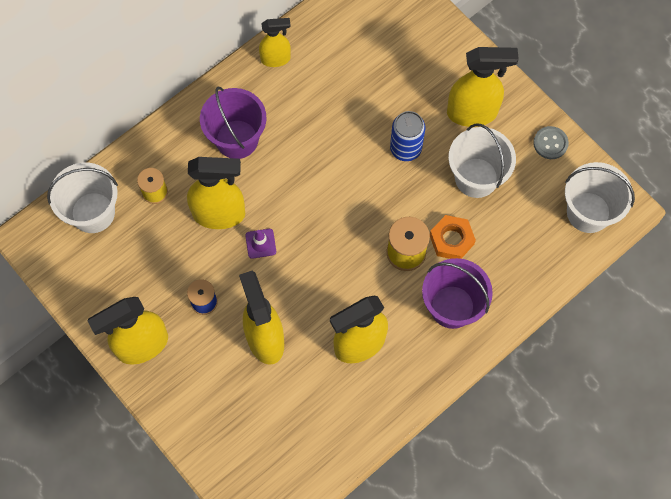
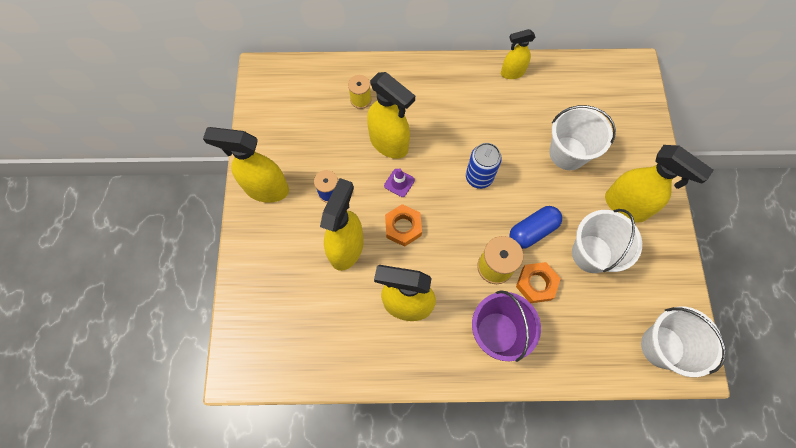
camera: 40 degrees right, 0 degrees up
(93, 212) = (312, 84): white bucket -> white bucket (568, 153)
(237, 139) = (442, 105): purple bucket -> none
(276, 59) = (512, 73): yellow spray bottle -> yellow spray bottle turned 135 degrees clockwise
(298, 280) = (403, 227): none -> orange nut
(405, 148) = (554, 194): blue can -> blue can (479, 177)
(412, 196) = (532, 231): none -> blue capsule
(550, 143) = (671, 272): grey button -> none

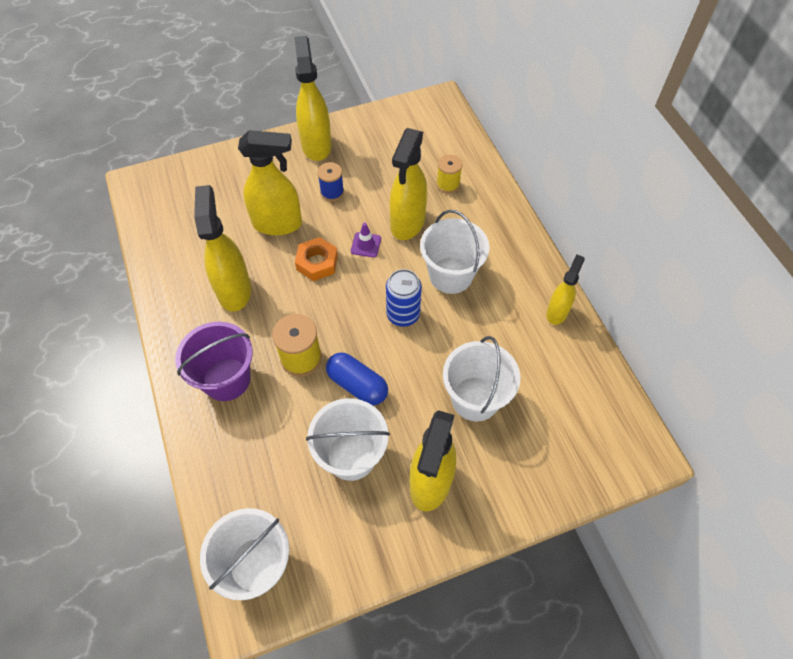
camera: 70 degrees right, 10 degrees down
(454, 130) = (450, 275): none -> white bucket
(512, 73) = (557, 312): yellow spray bottle -> yellow spray bottle turned 60 degrees clockwise
(536, 284) = (294, 404): orange nut -> none

